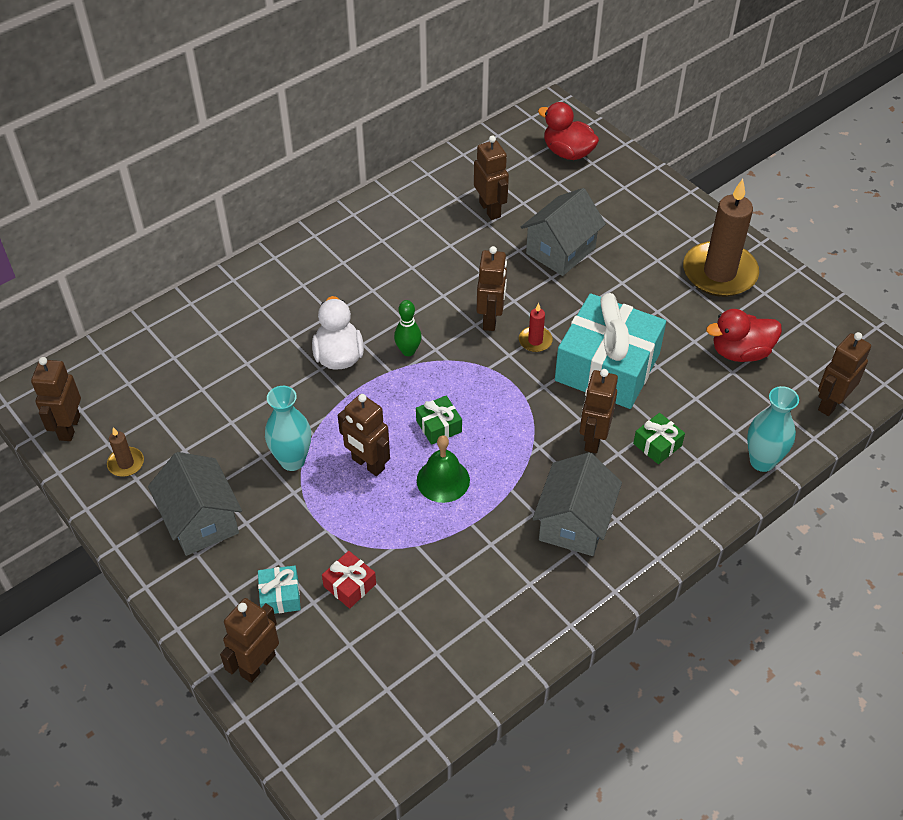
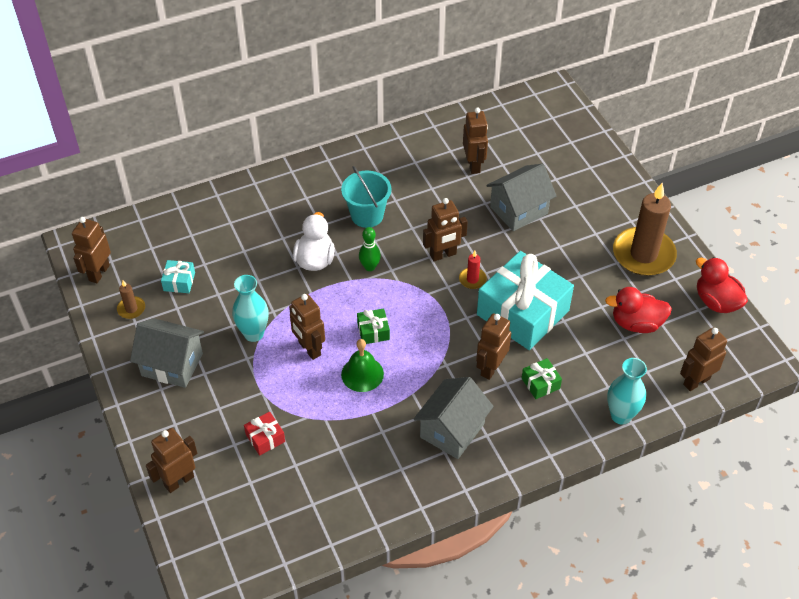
camera: 15 degrees right, 0 degrees up
(201, 521) = (172, 364): grey house -> grey house turned 60 degrees counterclockwise
(280, 596) = (211, 434): turquoise gift -> turquoise gift (179, 282)
(384, 291) = (367, 215): none -> turquoise bucket
(491, 319) = (443, 255): brown robot -> brown robot turned 45 degrees clockwise
(567, 152) = (554, 129): red duck -> red duck (716, 302)

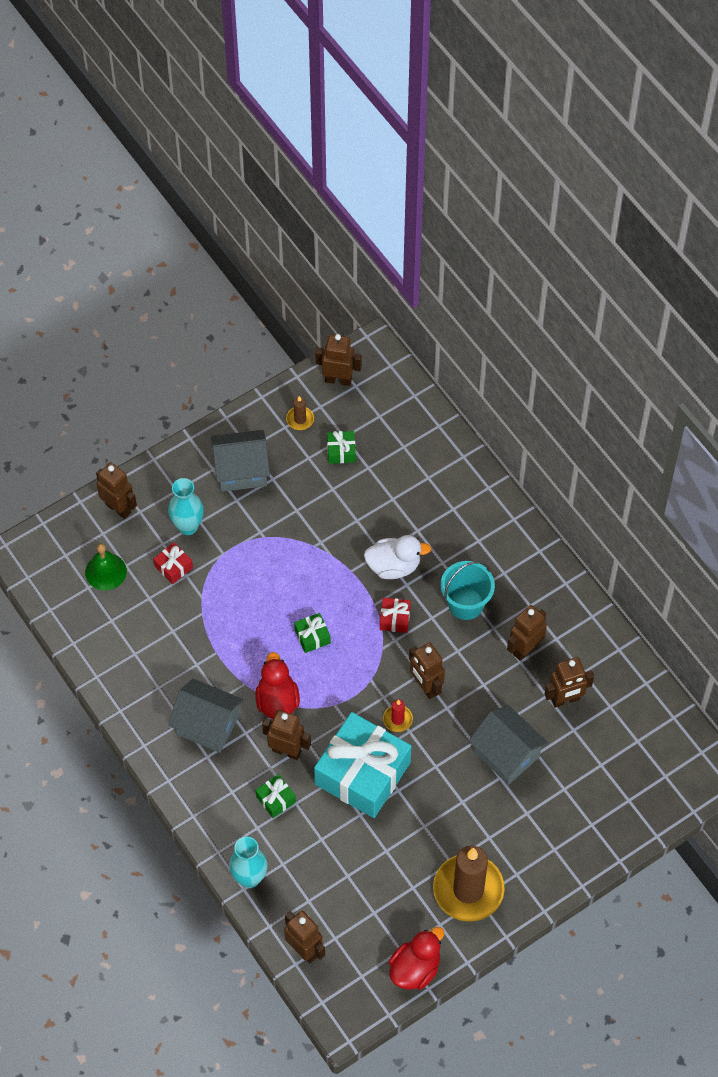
camera: 80 degrees right, 10 degrees up
(172, 364) = (241, 471): grey house -> grey house turned 75 degrees clockwise
(179, 282) = (341, 451): turquoise gift -> green gift
(253, 333) = (290, 531): turquoise vase -> turquoise vase (188, 526)
(309, 349) = (280, 583): brown robot -> brown robot (525, 649)
(362, 374) = (259, 635): green bell -> green bell (105, 571)
(370, 267) = (394, 619): green bowling pin -> red gift
(636, 323) = (369, 887): red duck -> red duck (277, 701)

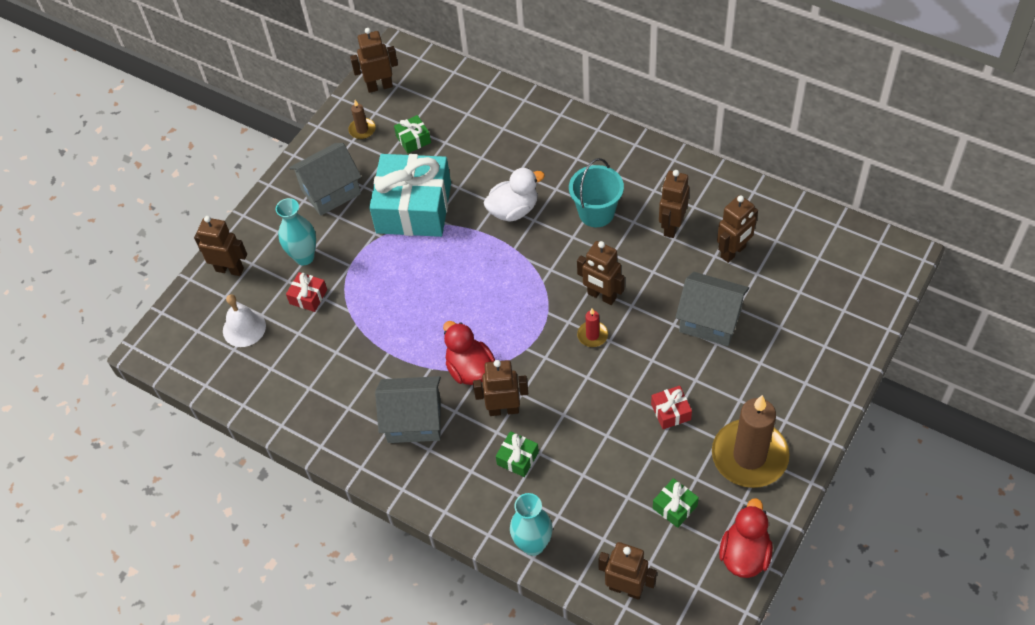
camera: 20 degrees left, 5 degrees down
(105, 571) = (244, 328): green bell -> white bell
(312, 636) = (472, 299): green gift -> green gift (675, 507)
(362, 773) = (587, 397): turquoise gift -> turquoise gift (413, 208)
(394, 619) = (540, 252): red gift -> red gift (670, 412)

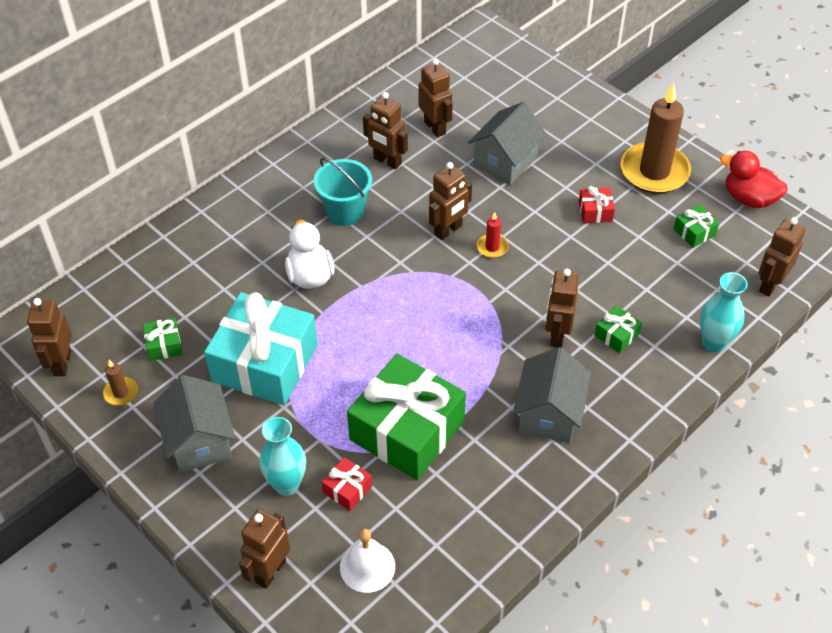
camera: 80 degrees left, 5 degrees down
(372, 321) = (407, 430): none -> green gift
(470, 369) = (499, 353): red duck -> none

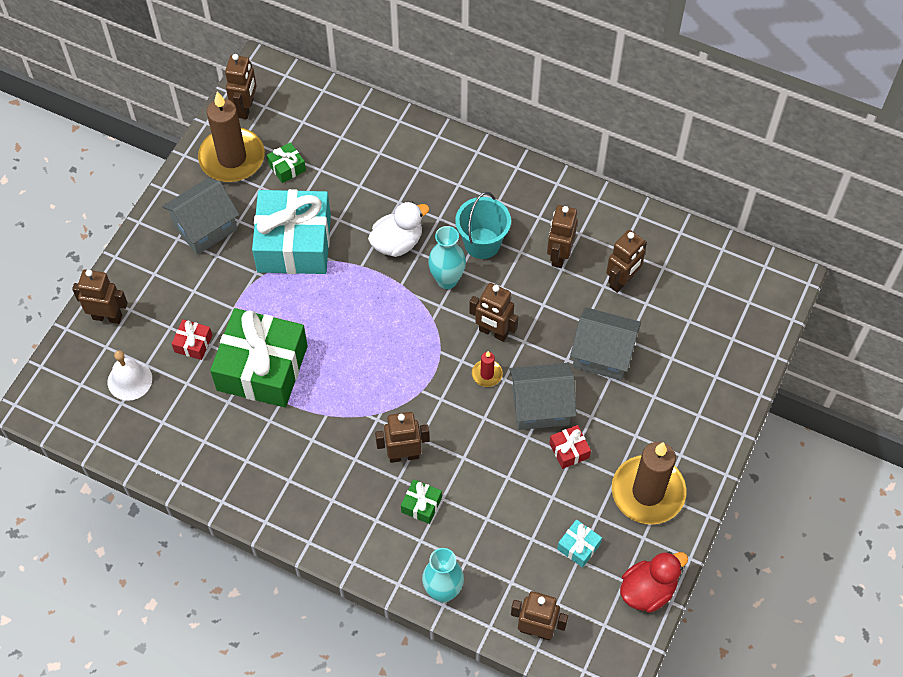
camera: 70 degrees right, 10 degrees up
(62, 363) = (246, 108): brown robot -> brown robot turned 120 degrees clockwise
(121, 393) = (232, 158): brown candle -> brown candle, size x2.32
(287, 485) = (184, 300): turquoise vase -> turquoise vase (447, 280)
(549, 414) = (314, 471): grey house -> grey house (540, 406)
(694, 232) = (578, 546): green gift -> turquoise gift
(749, 198) = (648, 590): red duck -> red duck turned 45 degrees clockwise

